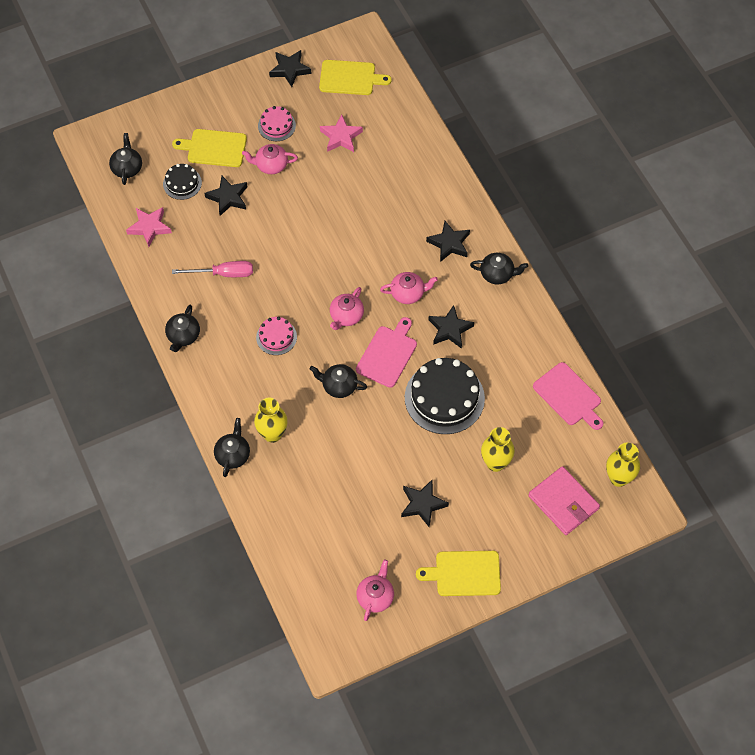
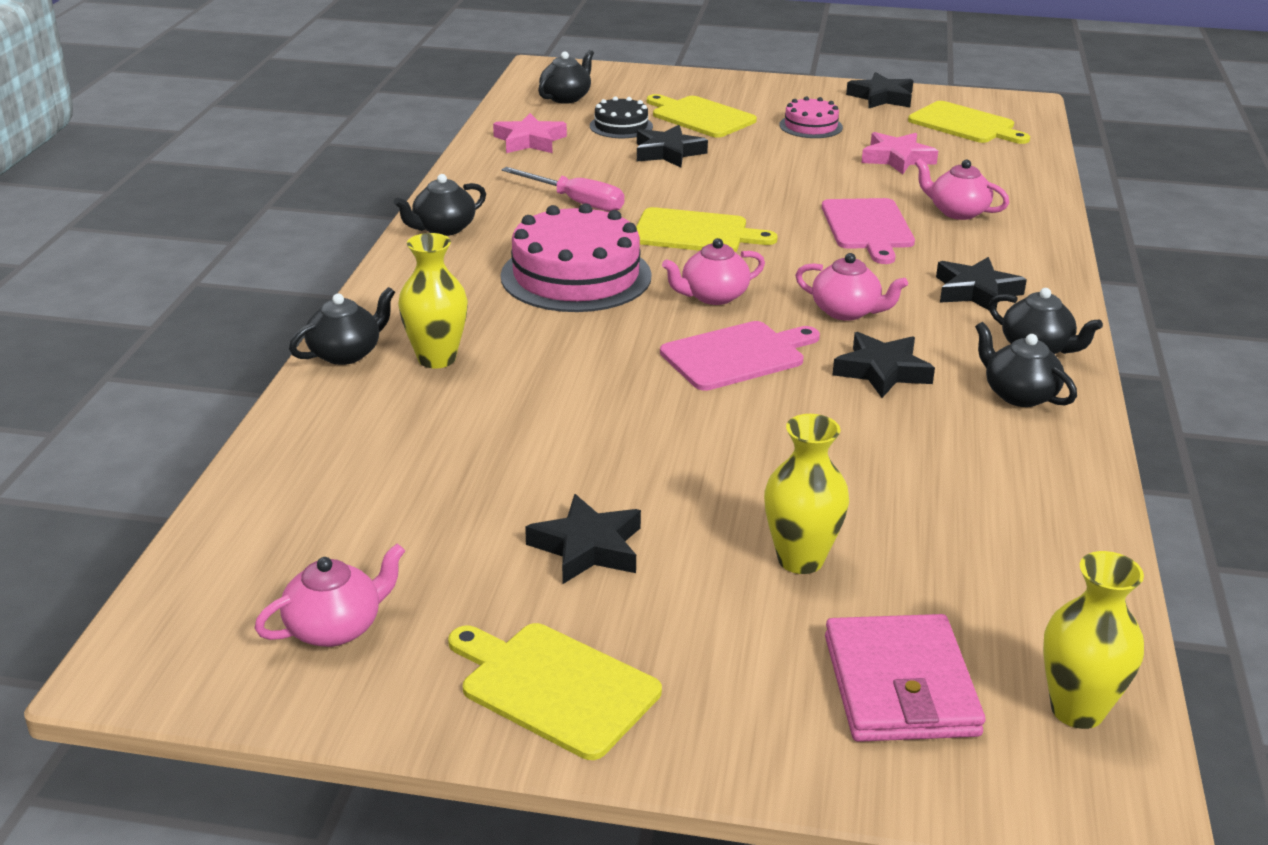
camera: 35 degrees right, 30 degrees down
(271, 165) = (763, 149): pink teapot -> pink teapot (957, 212)
(276, 337) = (576, 276): pink cake -> pink cake, size x1.92
(299, 267) = (695, 232): none -> yellow cutting board
(339, 386) = (611, 354): black teapot -> black teapot (1018, 395)
(444, 398) = (786, 438): black cake -> none
(569, 396) = (1056, 538): pink cutting board -> pink cutting board (868, 227)

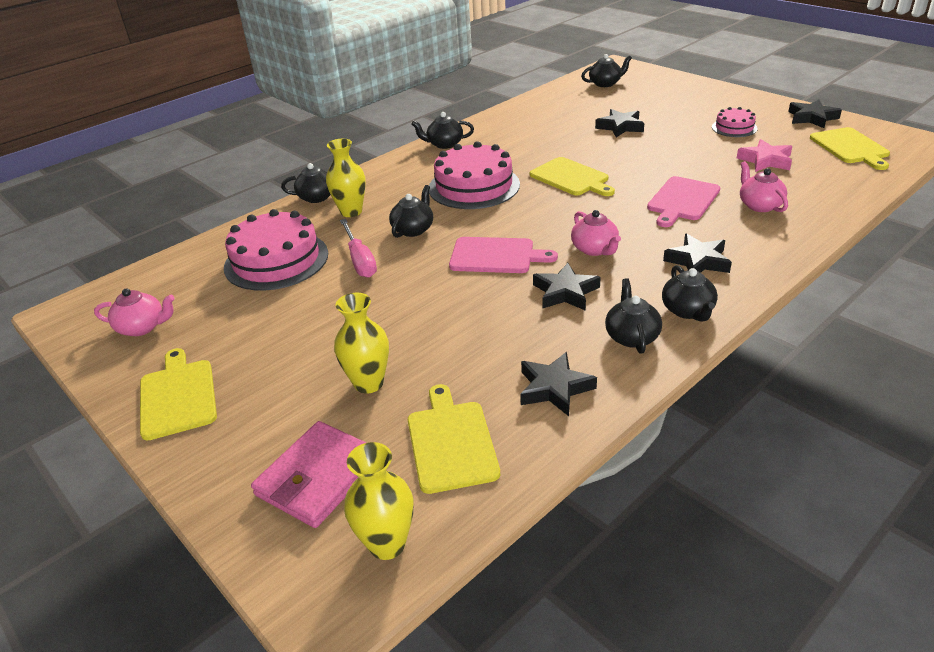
camera: 40 degrees right, 5 degrees up
(418, 460) = (276, 260): none -> pink cake
(530, 141) = (552, 105): pink star -> none
(572, 355) = (413, 229): none -> black teapot
(576, 202) = (529, 145): pink screwdriver -> pink screwdriver (360, 260)
(588, 547) = (284, 333): black star -> black star (554, 388)
(621, 126) = (614, 106): black cake -> none
(700, 116) = (670, 109): yellow cutting board -> yellow cutting board (451, 442)
(713, 296) = (530, 218): pink teapot -> none

